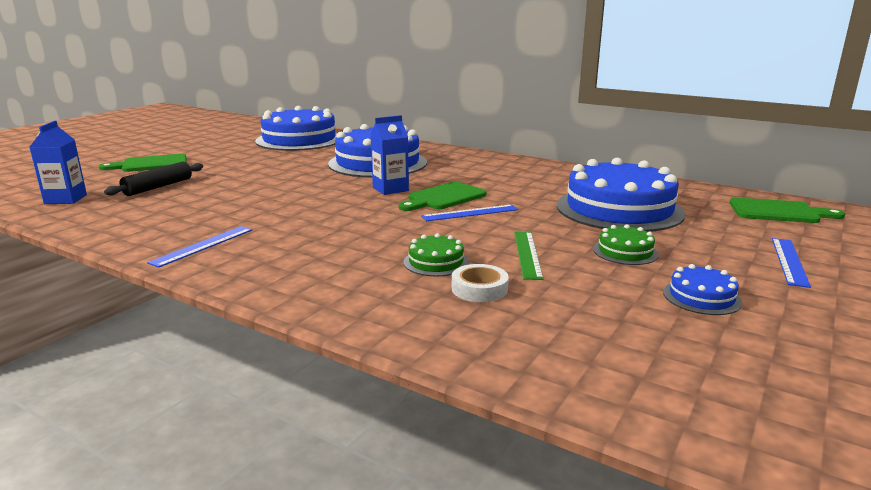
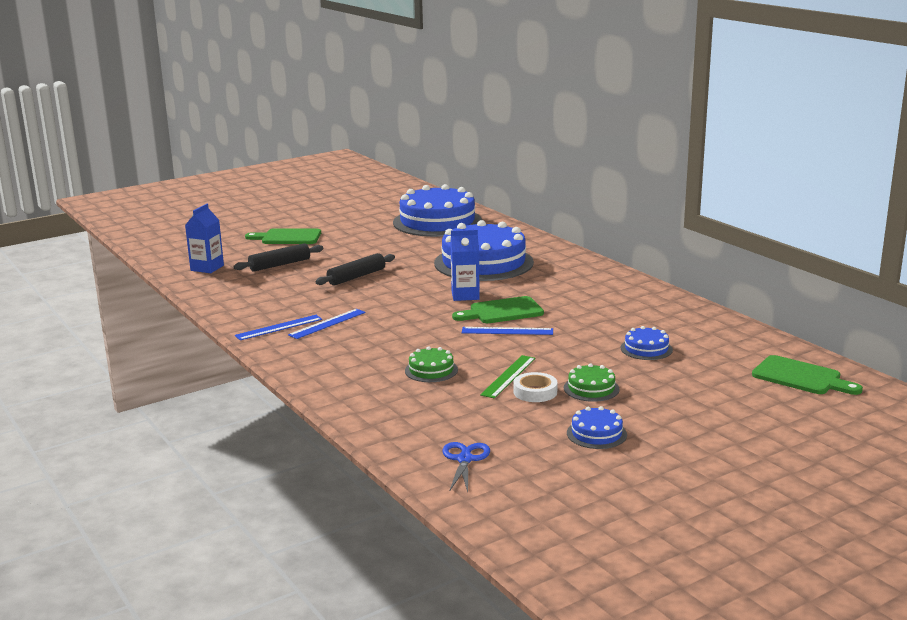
camera: 25 degrees right, 0 degrees up
(257, 187) = (356, 277): none -> black rolling pin
(479, 289) = (440, 396): white tape -> white tape (535, 392)
(608, 363) = (464, 459): none -> blue scissors
(619, 209) = (646, 349): blue cake -> blue cake, size x0.43
(789, 261) = (721, 422): blue ruler -> blue ruler (327, 323)

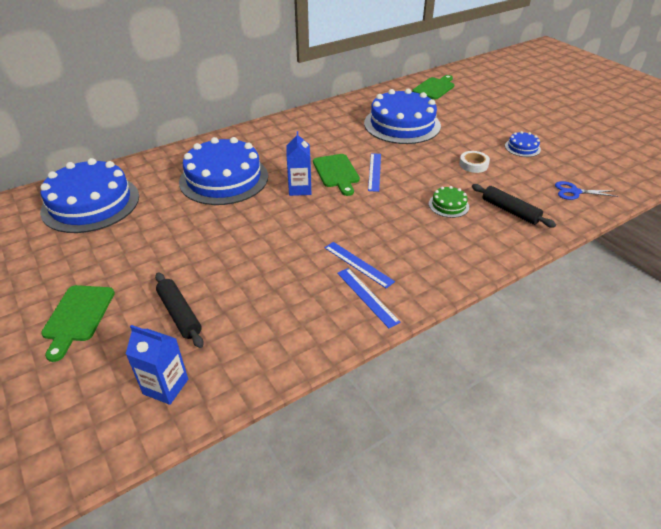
camera: 90 degrees left, 20 degrees up
(356, 277) = (237, 252): black rolling pin -> black rolling pin (510, 211)
(508, 376) = (452, 173): green ruler -> none
(591, 388) = (463, 145): green cake -> none
(646, 349) = (402, 124): blue cake -> blue cake, size x2.34

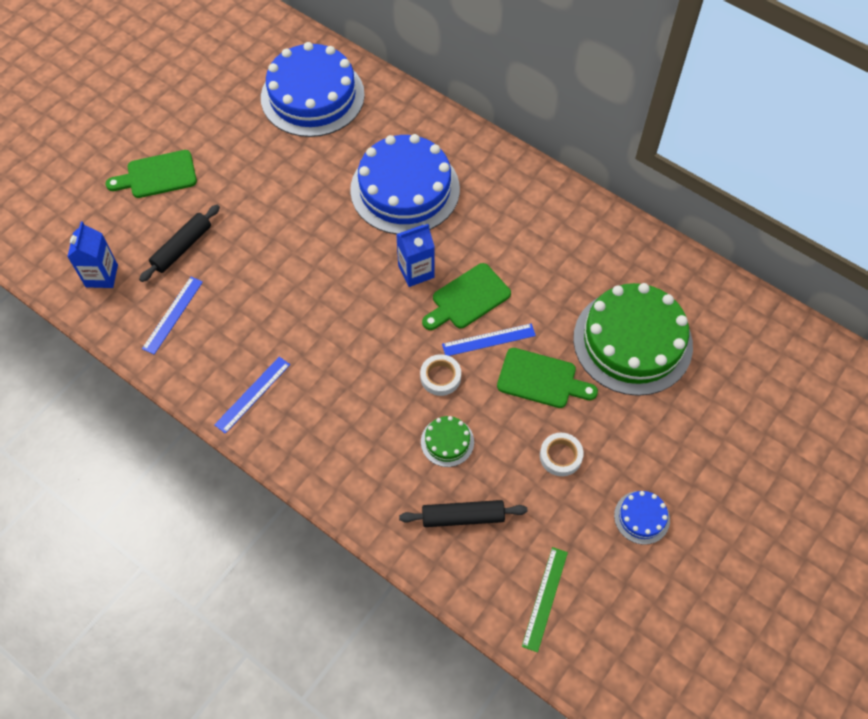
camera: 70 degrees right, 20 degrees up
(358, 264) = (300, 372): blue ruler -> blue ruler (173, 315)
(395, 197) = (440, 377): none -> white tape
(402, 124) = (632, 341): blue cake -> green cake
(434, 88) = (784, 360): green cutting board -> green cutting board (541, 379)
(510, 211) = (463, 517): black rolling pin -> black rolling pin turned 60 degrees clockwise
(574, 192) = (545, 598): blue scissors -> green ruler

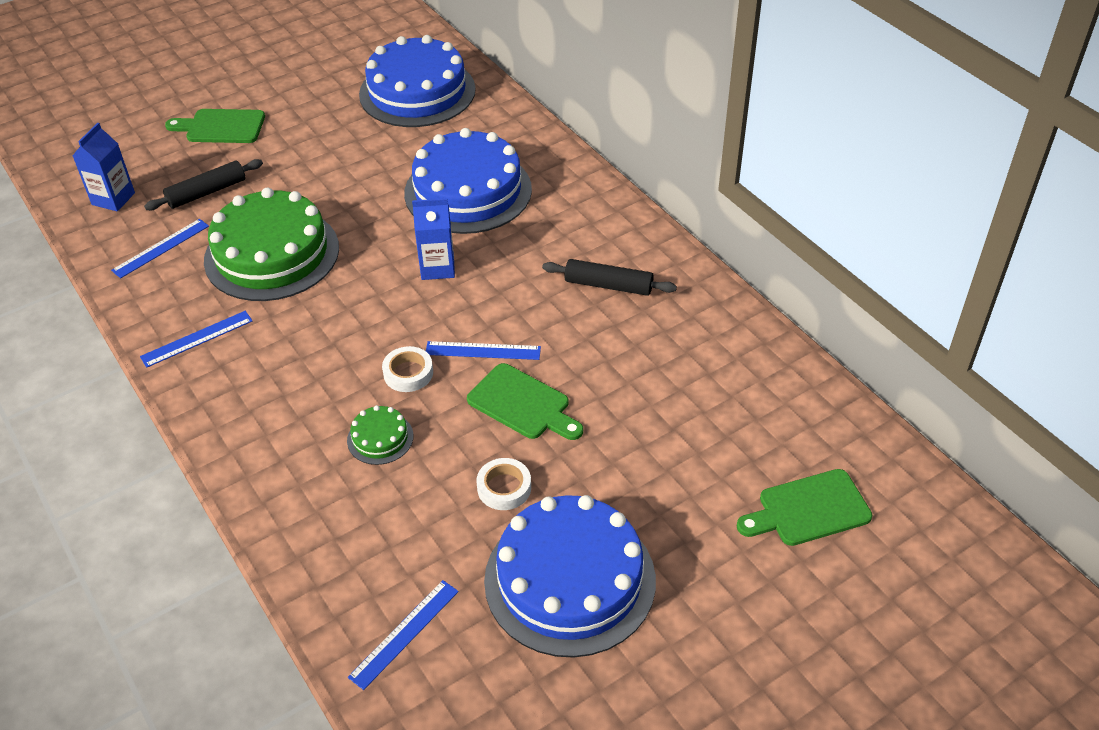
camera: 20 degrees right, 15 degrees down
(463, 517) = (355, 519): black rolling pin -> black rolling pin (608, 285)
(467, 298) = (481, 306): green cutting board -> green cutting board (808, 509)
(545, 598) = (404, 633): green ruler -> blue ruler
(632, 341) = (652, 393): green cake -> green cake (272, 254)
(641, 517) = (569, 580): blue cake -> blue cake, size x2.34

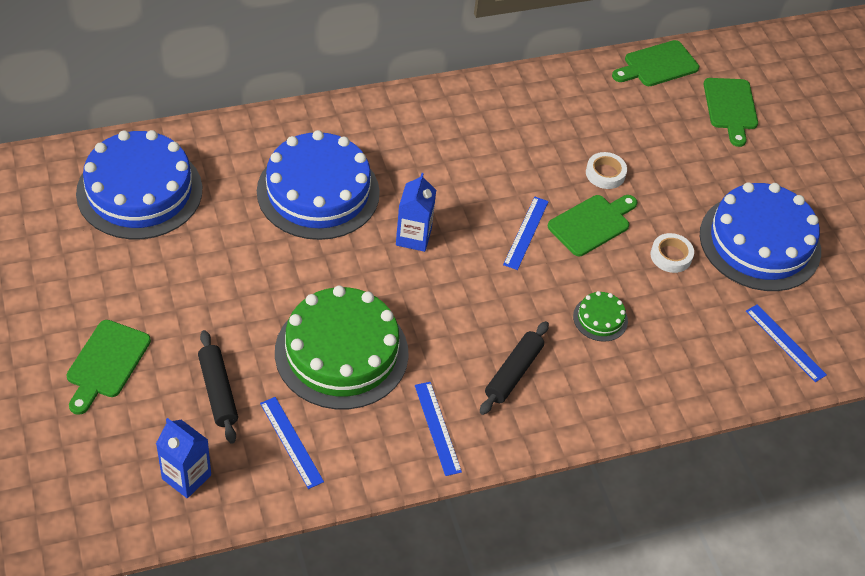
camera: 80 degrees left, 5 degrees up
(408, 373) = (534, 285): white tape -> white tape (605, 174)
(608, 285) = (480, 137): black rolling pin -> black rolling pin (513, 372)
(837, 417) = (657, 65): none -> green cutting board

